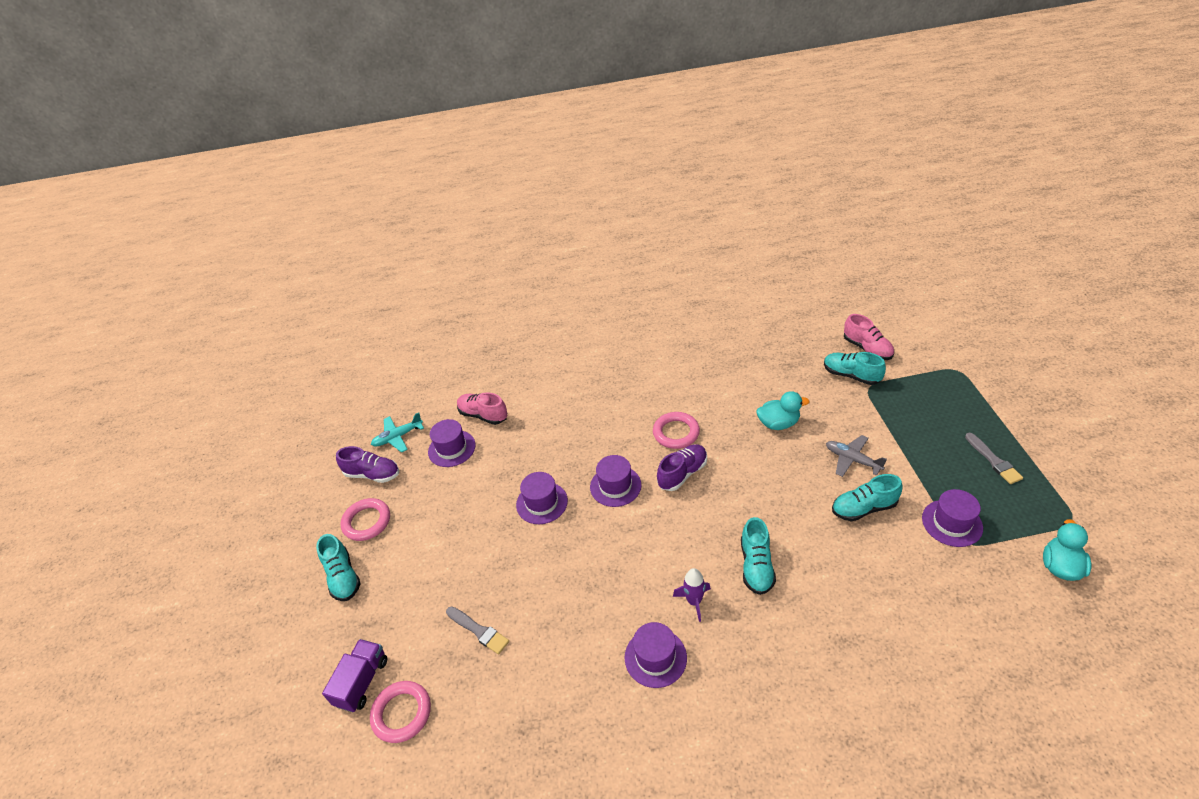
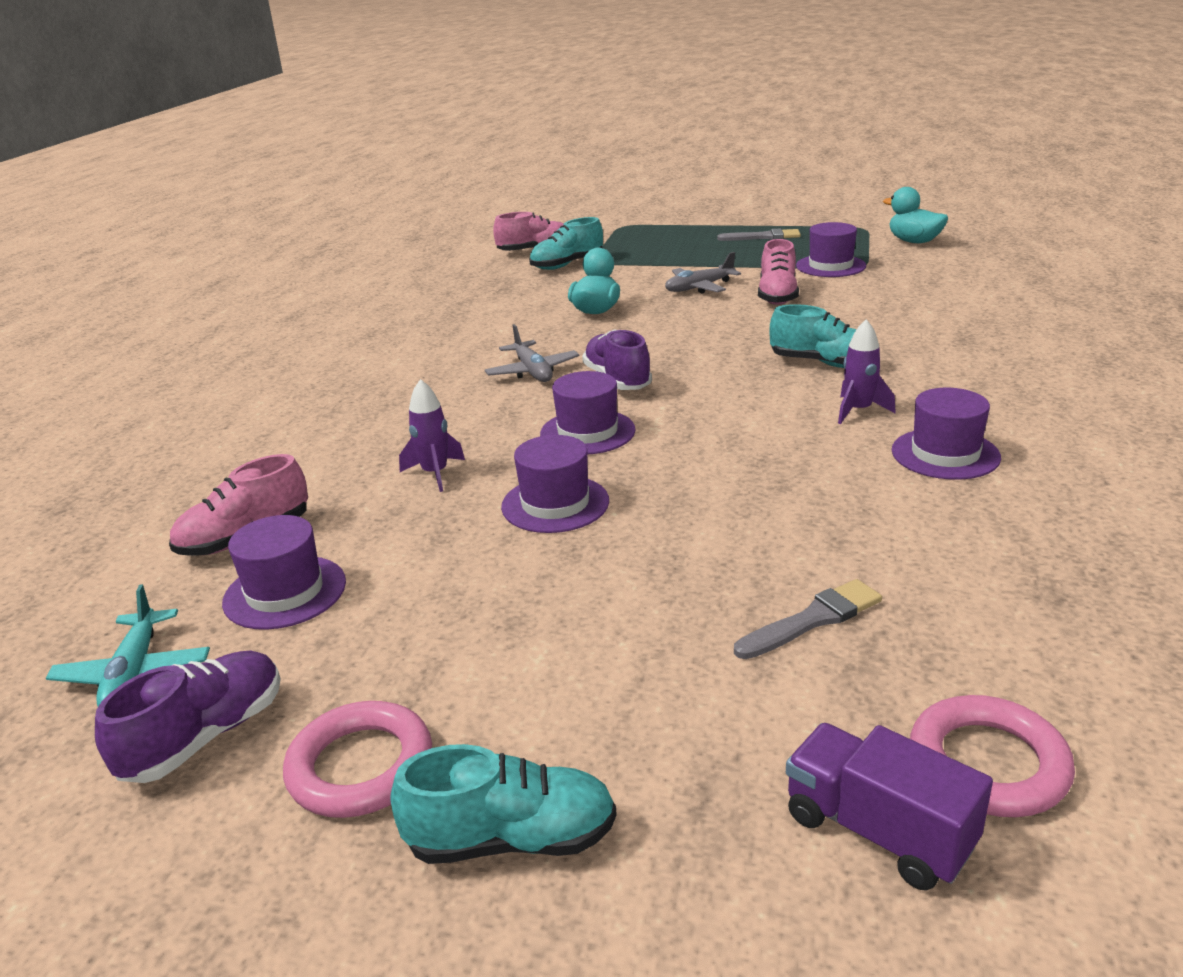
camera: 70 degrees left, 15 degrees down
(553, 447) = (435, 473): none -> purple rocket
(676, 433) = (532, 371): pink ring -> grey plane
(864, 508) = (777, 296): turquoise shoe -> pink shoe

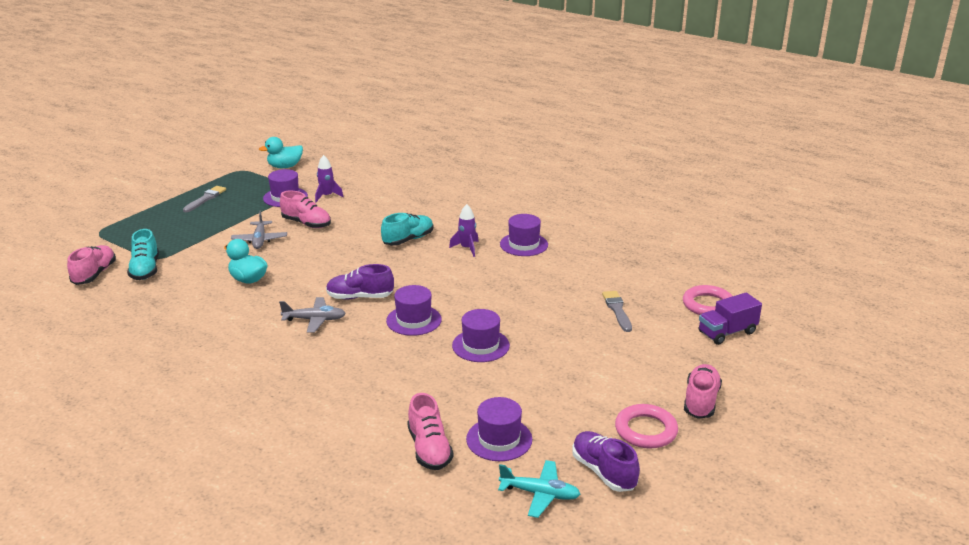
camera: 70 degrees left, 0 degrees up
(435, 473) = (414, 375): purple rocket -> purple rocket (327, 196)
(511, 839) = (701, 401): turquoise shoe -> pink shoe

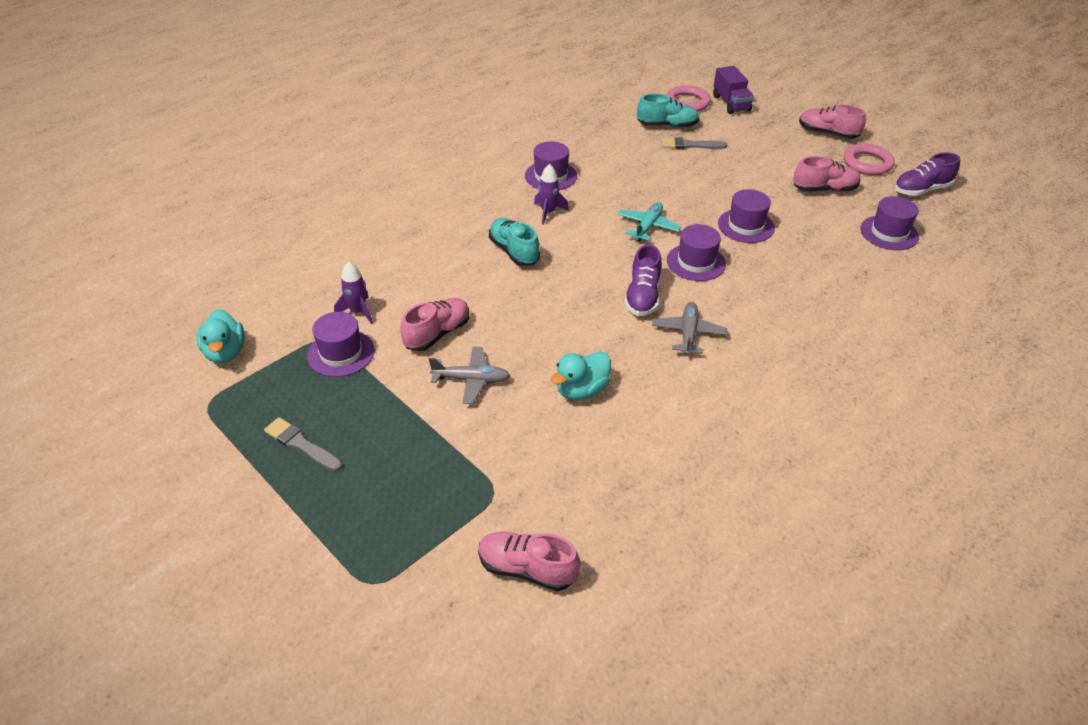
camera: 80 degrees left, 15 degrees up
(145, 270) = (527, 504): turquoise shoe -> turquoise shoe (667, 126)
(429, 449) = (908, 271): pink shoe -> pink shoe (824, 189)
(540, 494) = (954, 222): turquoise plane -> turquoise plane (648, 226)

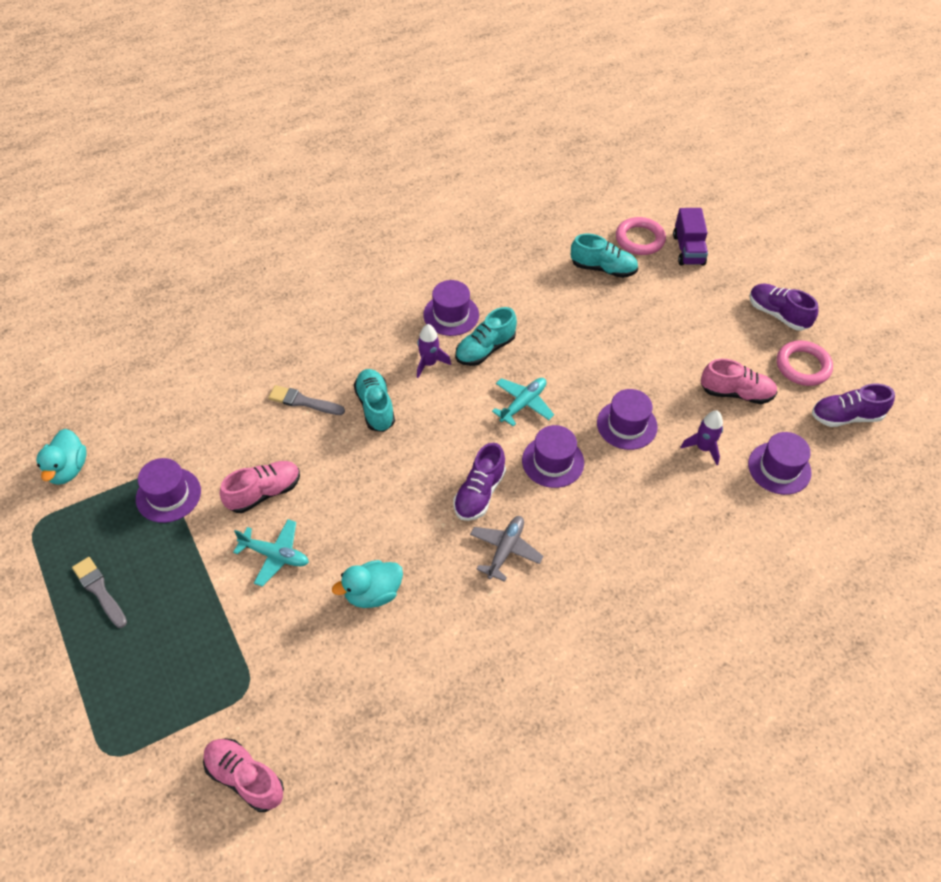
camera: 15 degrees right, 10 degrees up
(358, 312) = (200, 449): purple rocket -> purple rocket (703, 448)
(471, 380) = (275, 555): grey plane -> turquoise plane
(594, 195) = (485, 349): none -> turquoise shoe
(690, 145) = (616, 301): grey brush -> grey brush (303, 401)
(827, 133) = (778, 314): pink shoe -> purple shoe

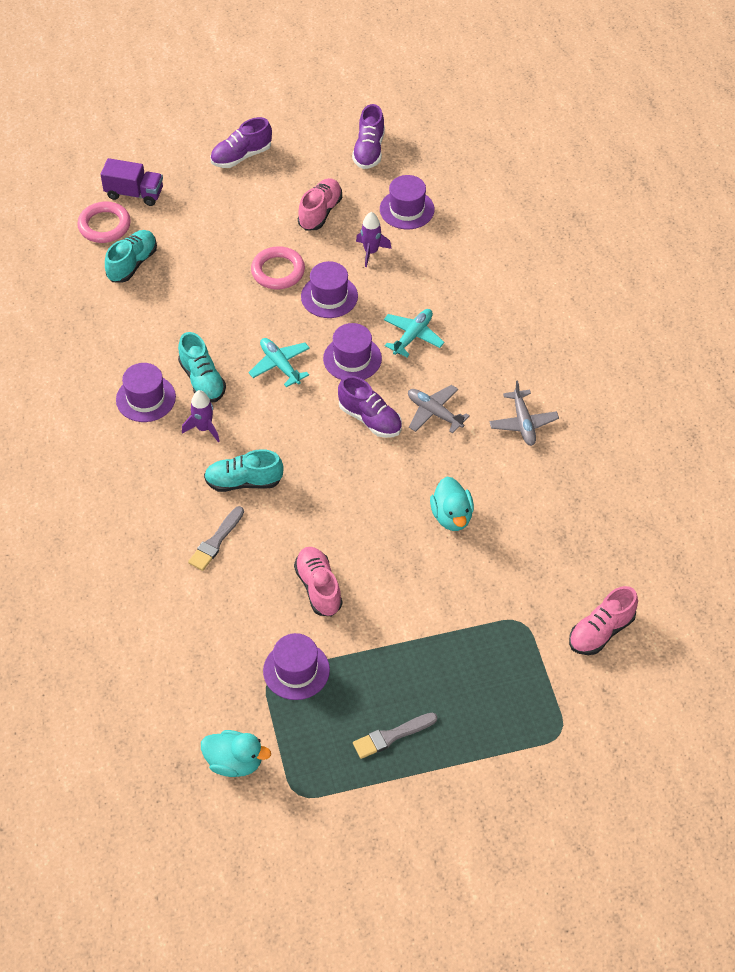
camera: 75 degrees left, 0 degrees up
(275, 555) = (392, 586): turquoise plane -> turquoise plane (413, 336)
(518, 642) = (523, 423): none -> grey plane
(803, 366) = (306, 159): pink ring -> pink ring (278, 271)

